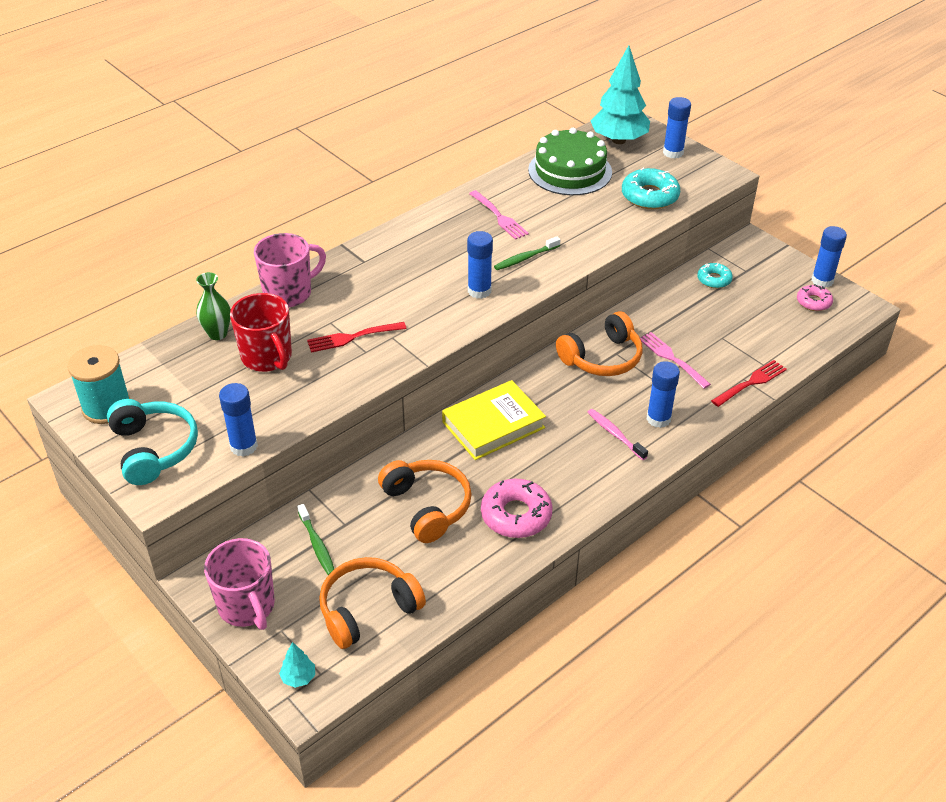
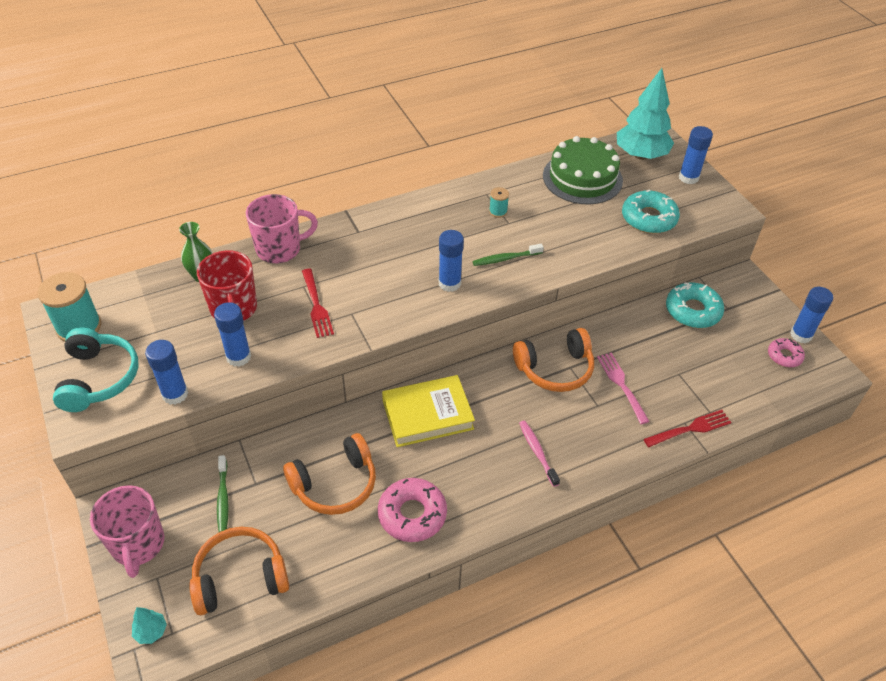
camera: 15 degrees right, 5 degrees up
(352, 337) = (316, 305): red fork -> red fork turned 105 degrees counterclockwise
(427, 506) = (335, 484): orange headphones -> orange headphones turned 75 degrees clockwise
(499, 217) = (498, 211): pink fork -> turquoise spool
(658, 419) = (585, 446): blue glue stick -> blue glue stick (238, 357)
(714, 279) = (692, 311): turquoise donut -> turquoise donut, size x1.68

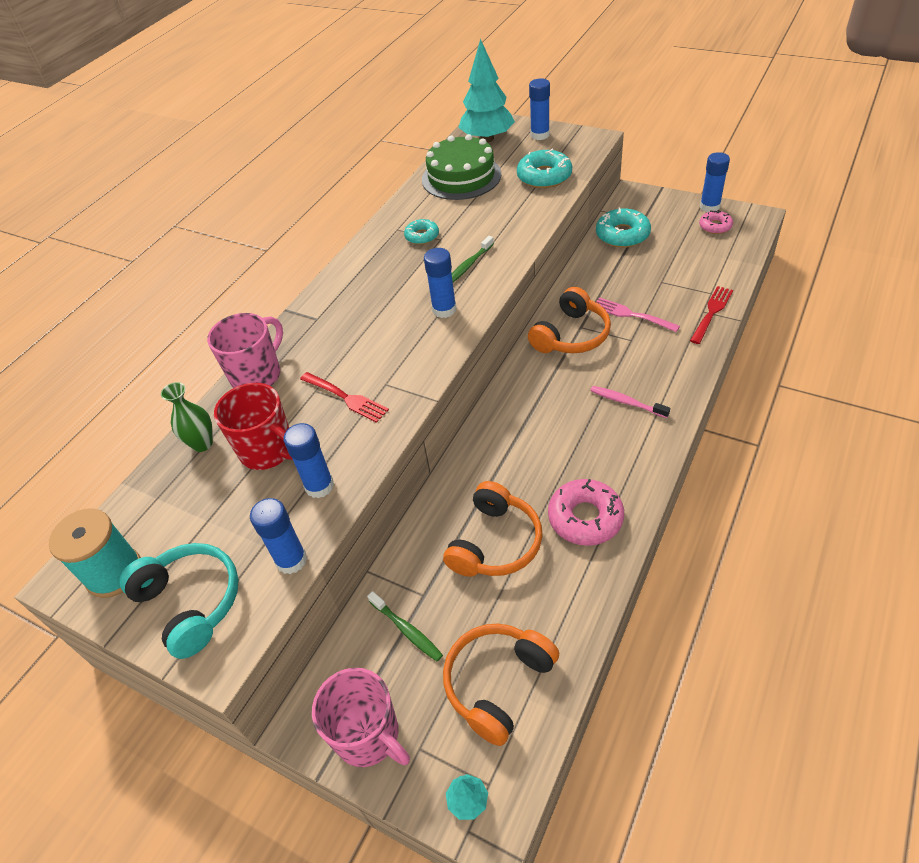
camera: 30 degrees left, 0 degrees up
(427, 415) = (511, 434): yellow book -> none
(498, 211) = (422, 236): turquoise spool -> turquoise donut

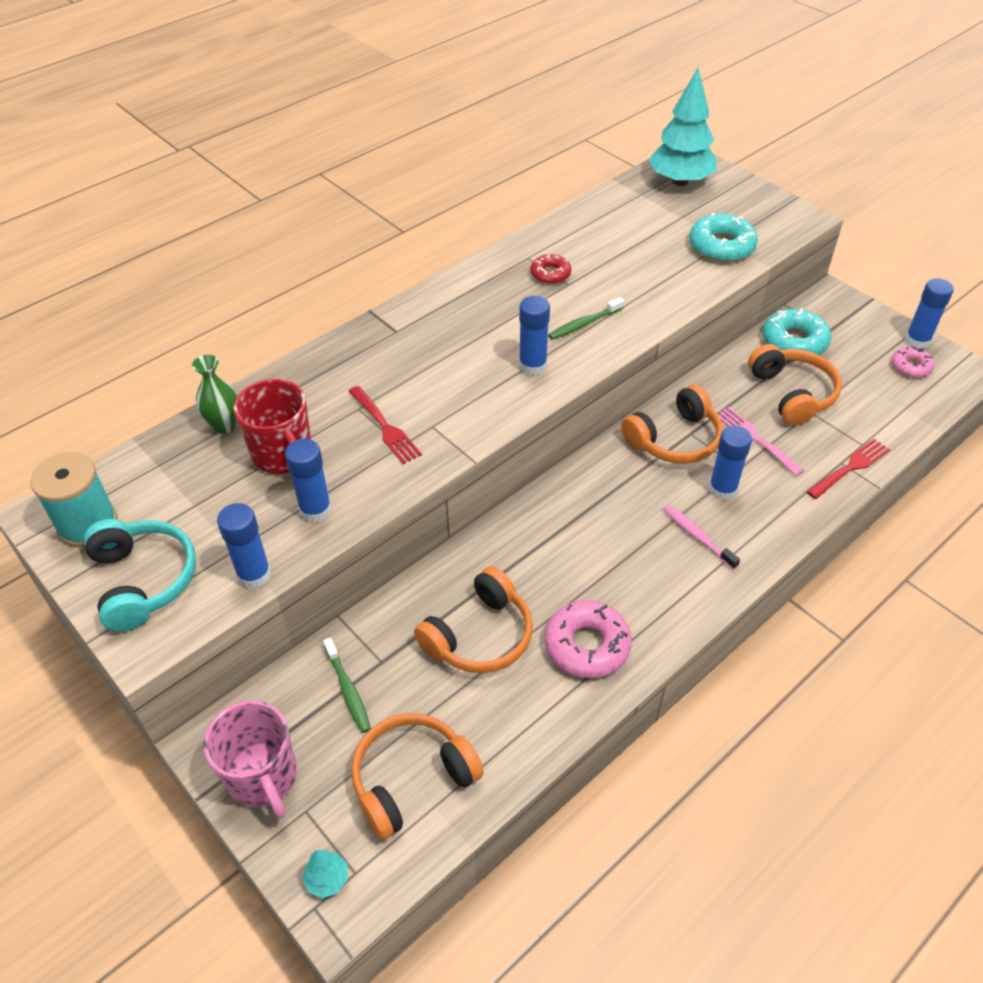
camera: 15 degrees right, 0 degrees up
(257, 375) = (309, 372): pink mug -> none
(422, 236) = (550, 274): turquoise donut -> red donut
(461, 177) = (628, 218): green cake -> none
(540, 135) = (743, 194): blue glue stick -> blue glue stick (722, 489)
(641, 273) = (792, 393): none -> orange headphones

